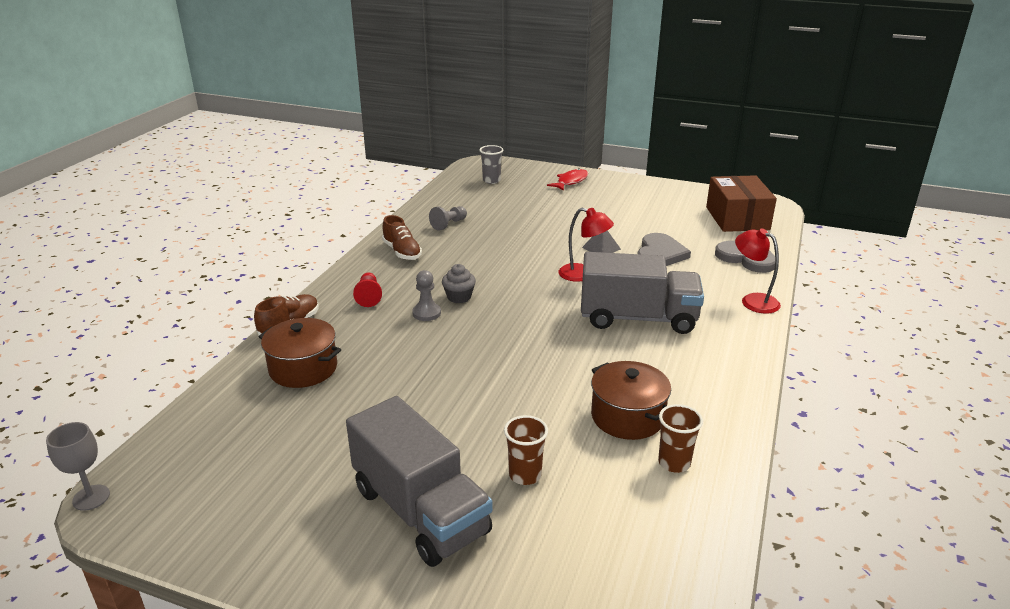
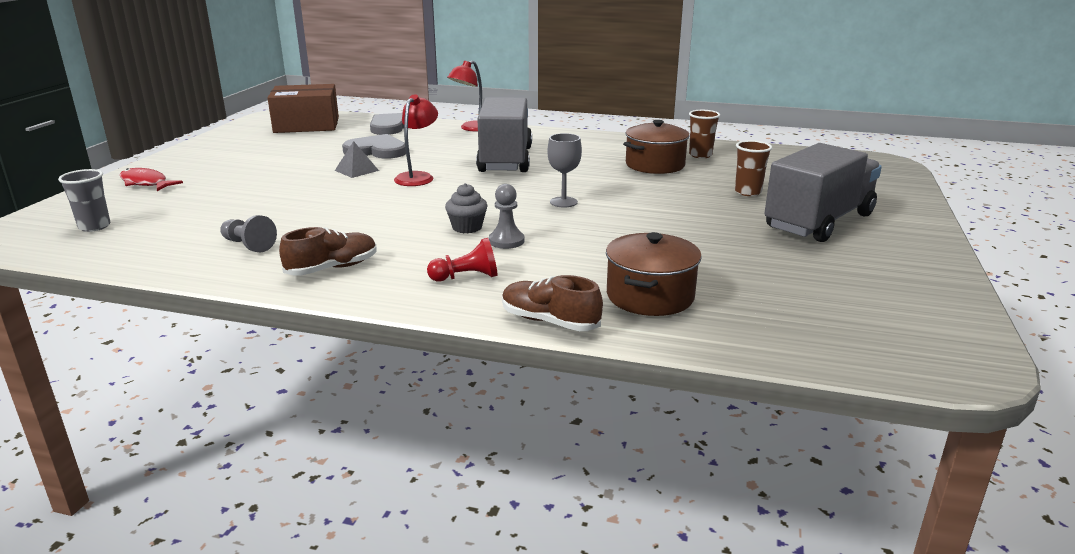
camera: 95 degrees left, 5 degrees down
(91, 497) = (971, 383): grey goblet -> grey goblet (563, 202)

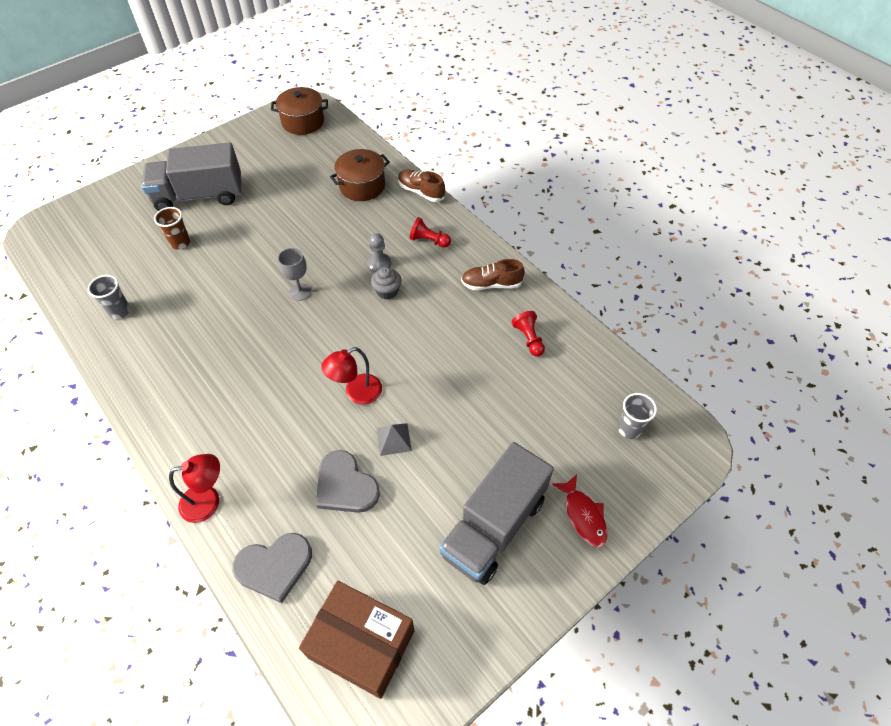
camera: 145 degrees left, 30 degrees up
(248, 245) = (529, 339): grey pawn -> red pawn
(505, 160) = (262, 390): grey truck -> grey truck (493, 526)
(549, 321) = (421, 192): brown shoe -> brown shoe turned 150 degrees clockwise
(655, 165) = (173, 313): brown pot -> brown pot (303, 122)
(700, 155) = (119, 311): brown cup -> grey cup

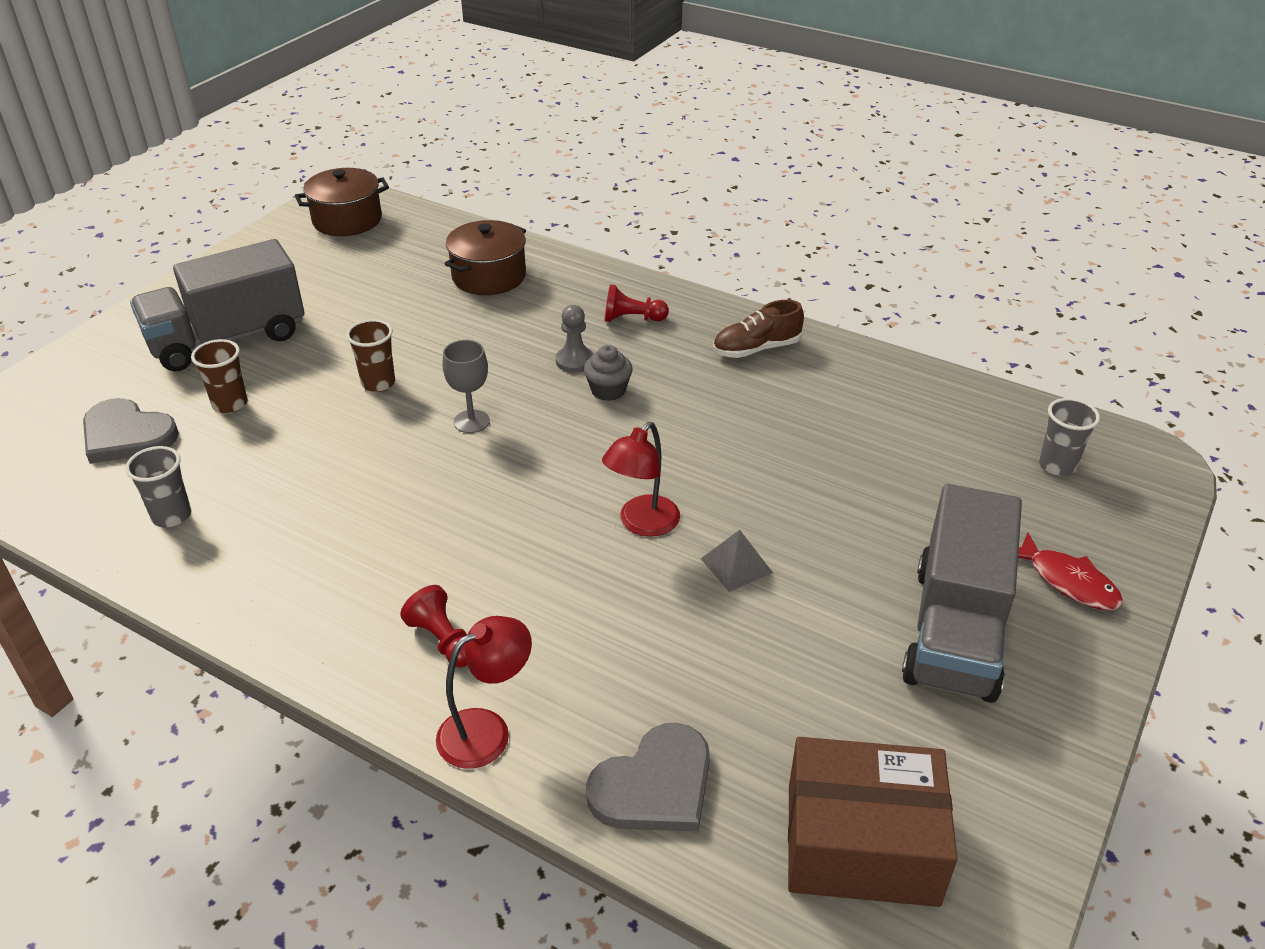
camera: 20 degrees left, 15 degrees down
(263, 250) = (378, 383): none -> brown cup
(345, 485) = (700, 644): grey heart -> grey heart (127, 435)
(421, 192) = (583, 266): brown shoe -> none
(529, 339) = (851, 398): red pawn -> red pawn (442, 640)

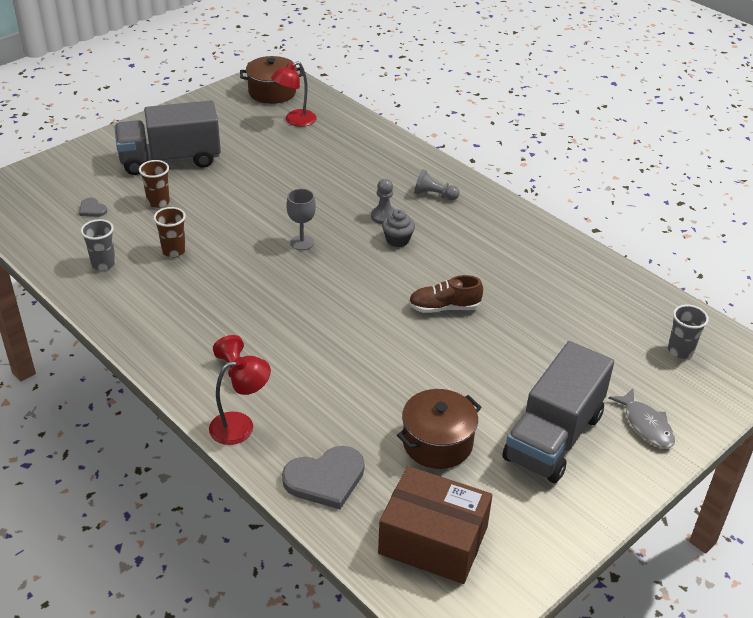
camera: 15 degrees right, 0 degrees up
(127, 435) = (92, 209): grey heart -> grey heart, size x0.49
(378, 383) = (253, 206): brown cup -> brown cup (174, 251)
(489, 276) = (350, 148): brown pot -> brown pot (437, 443)
(632, 319) = (434, 195): red pawn -> grey pawn
(642, 524) = (383, 329): red lamp -> red lamp (295, 121)
(736, 565) = (431, 367): grey pyramid -> none
(756, 349) = (509, 231): brown shoe -> brown shoe (444, 307)
(1068, 581) = (646, 425): red fish -> grey fish

